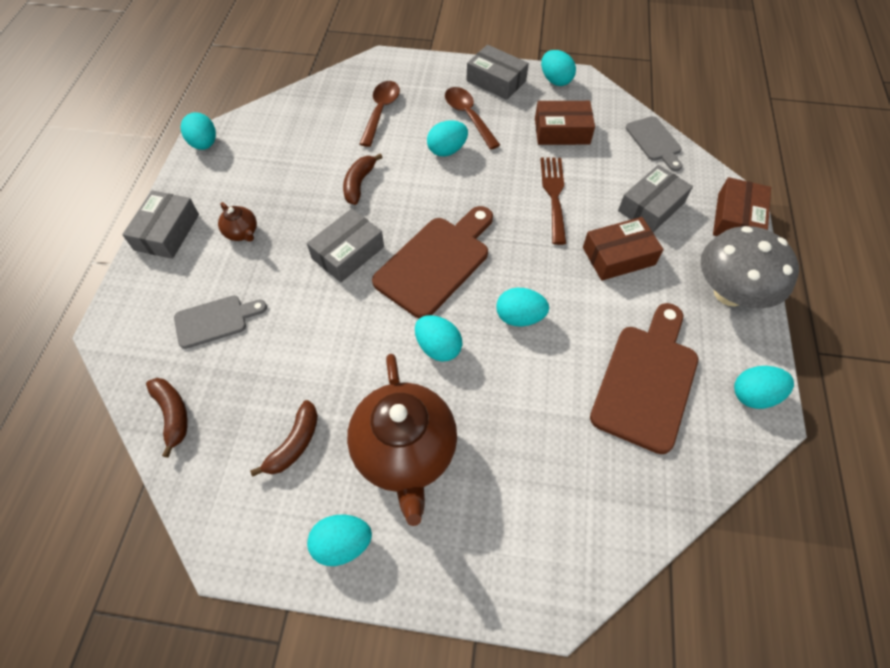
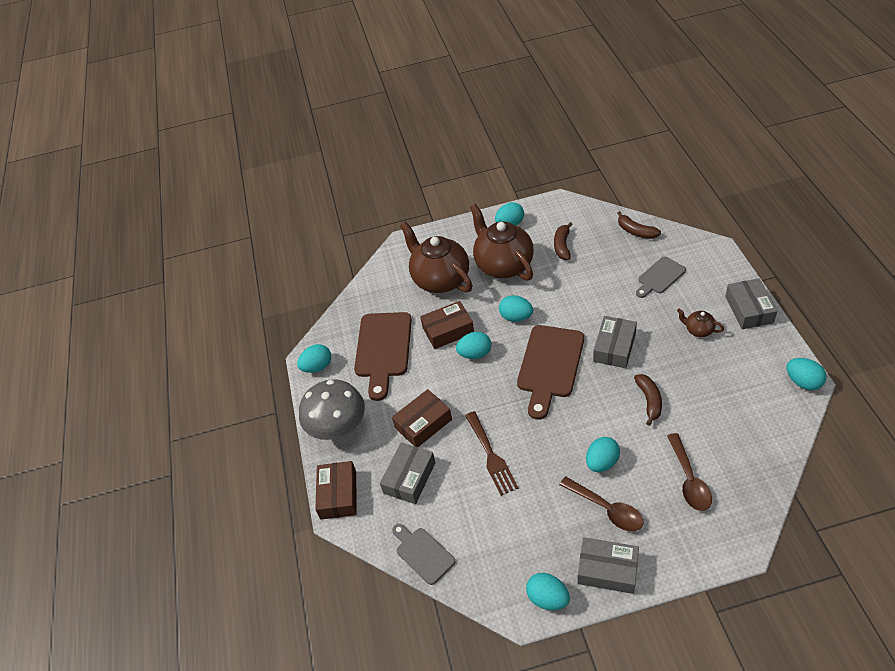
camera: 165 degrees right, 10 degrees down
(518, 474) = (440, 279): none -> brown teapot
(562, 131) = (512, 528): brown box -> brown box (448, 330)

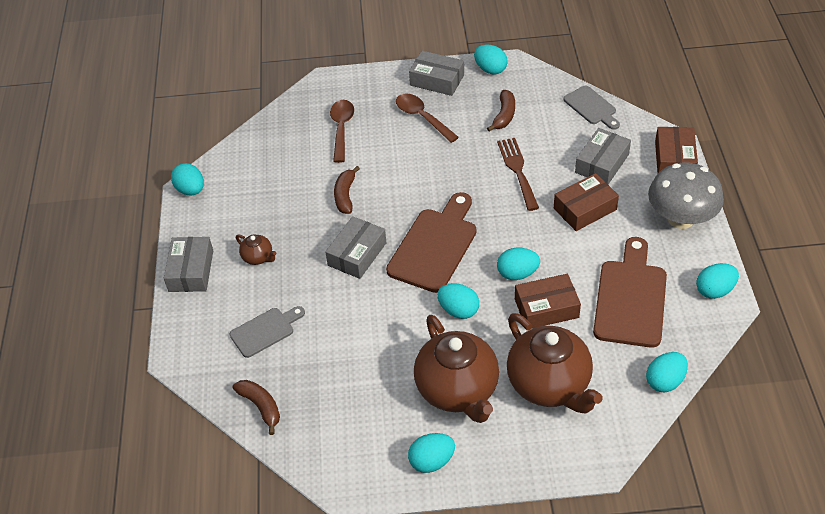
camera: 175 degrees left, 0 degrees up
(562, 246) = (368, 404): brown banana -> brown banana (504, 115)
(602, 462) = (413, 151): turquoise egg -> turquoise egg (665, 381)

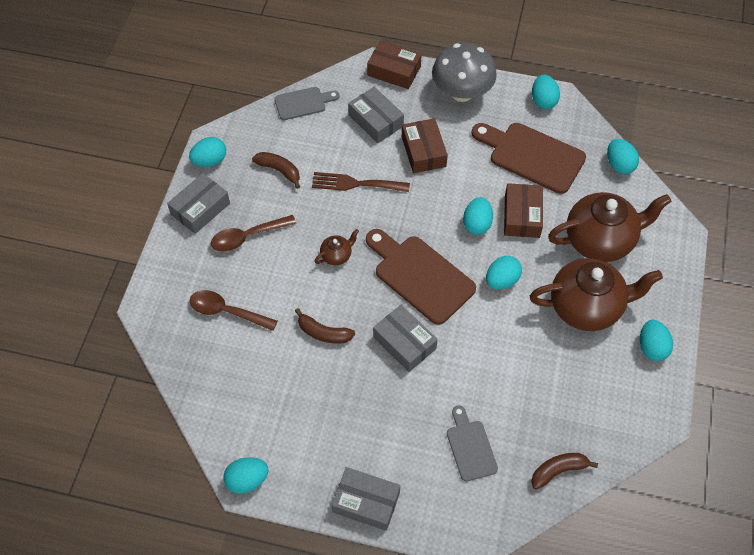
camera: 75 degrees left, 10 degrees up
(258, 257) = (373, 432): brown teapot -> brown teapot (337, 255)

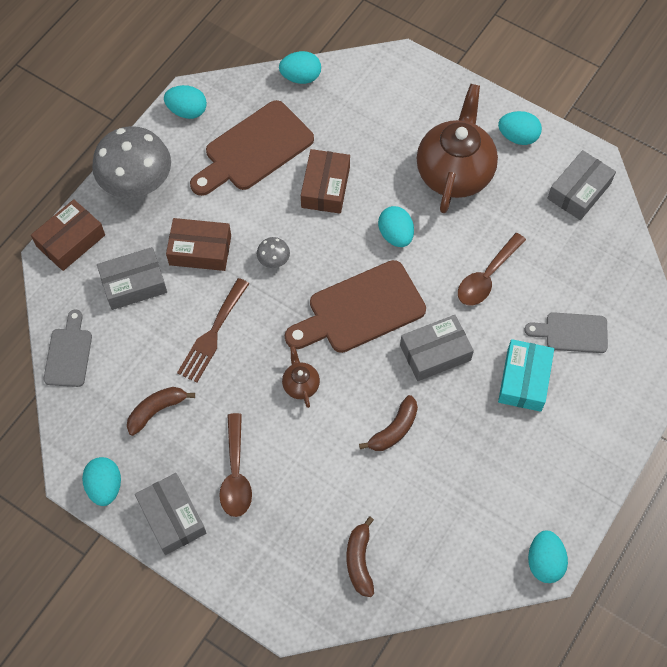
camera: 70 degrees left, 5 degrees up
(227, 311) = (328, 526): brown spoon -> brown spoon (487, 277)
(366, 502) = (602, 450): grey box -> grey box (579, 191)
(407, 419) = (524, 380): none -> turquoise box
(437, 202) = (274, 260): none -> grey mushroom
(477, 224) = (318, 232): turquoise egg -> none
(522, 216) = (325, 187): brown box -> brown box turned 75 degrees clockwise
(558, 470) = (619, 265): brown banana -> brown banana (359, 560)
(600, 240) = (383, 130): brown teapot -> none

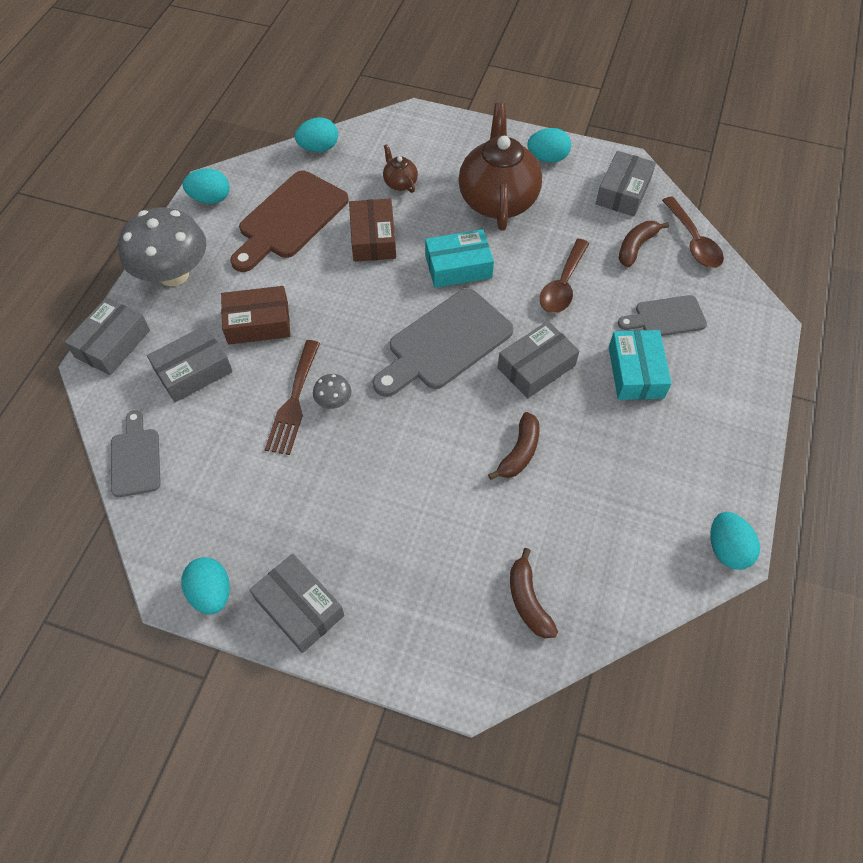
camera: 15 degrees left, 5 degrees down
(70, 240) = (112, 343): brown box -> grey box
(157, 410) = (251, 495): brown banana -> brown banana (636, 247)
(236, 474) = (360, 541): brown spoon -> brown spoon (693, 241)
(274, 260) = (339, 316): grey mushroom -> grey mushroom (333, 401)
(300, 384) = (404, 430): brown teapot -> brown teapot (400, 183)
(360, 309) = (445, 343): brown cutting board -> grey cutting board
(395, 235) = (458, 266): turquoise egg -> turquoise box

